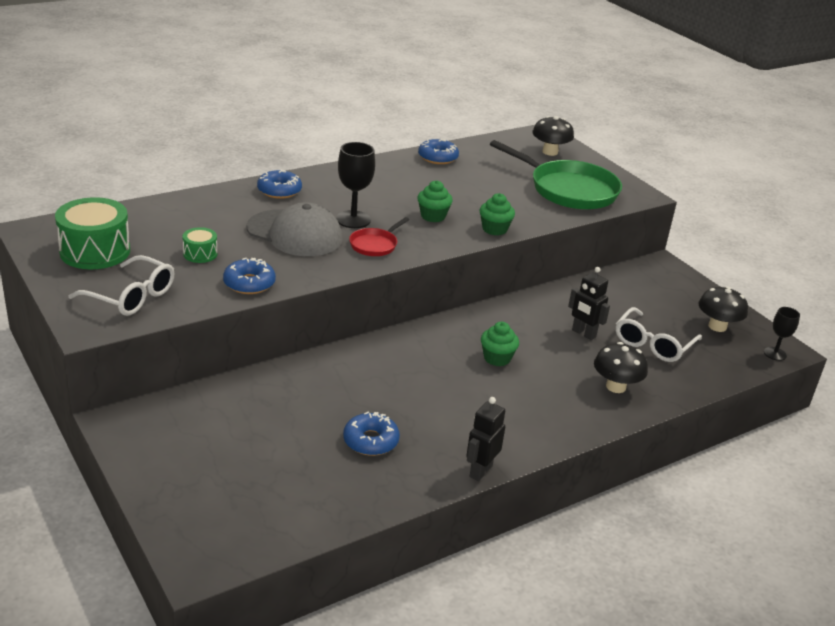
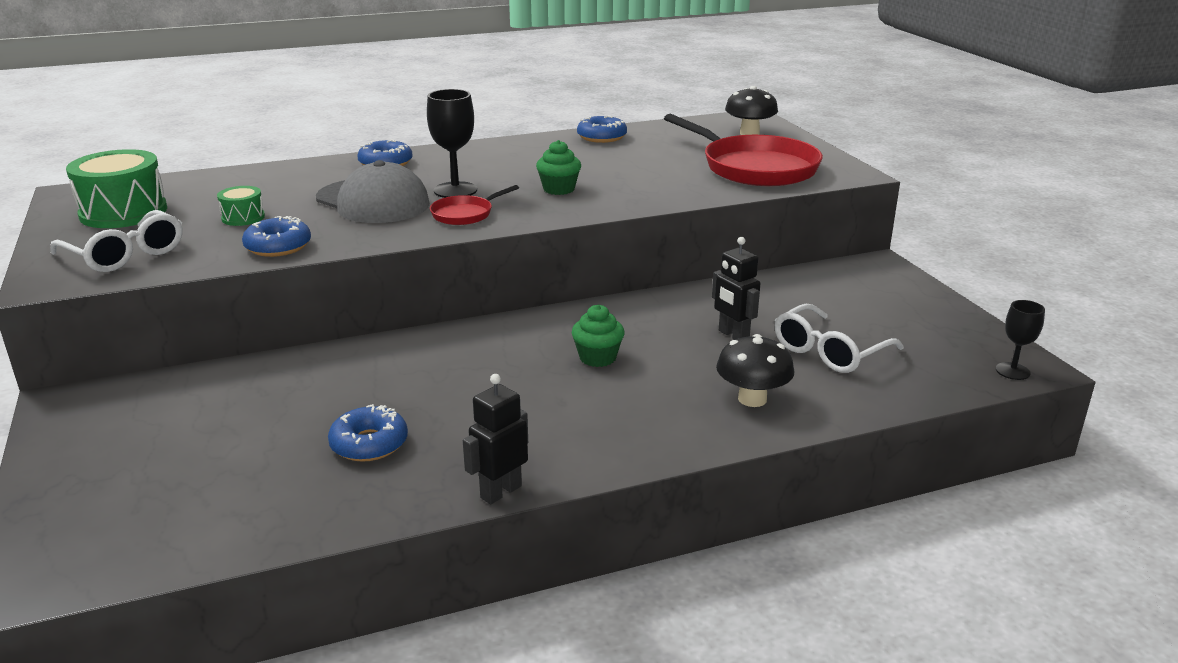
camera: 15 degrees right, 5 degrees down
(494, 229) = (631, 203): green cupcake -> none
(568, 190) = (754, 168): green pan -> red pan
(717, 326) = (934, 335): black mushroom -> none

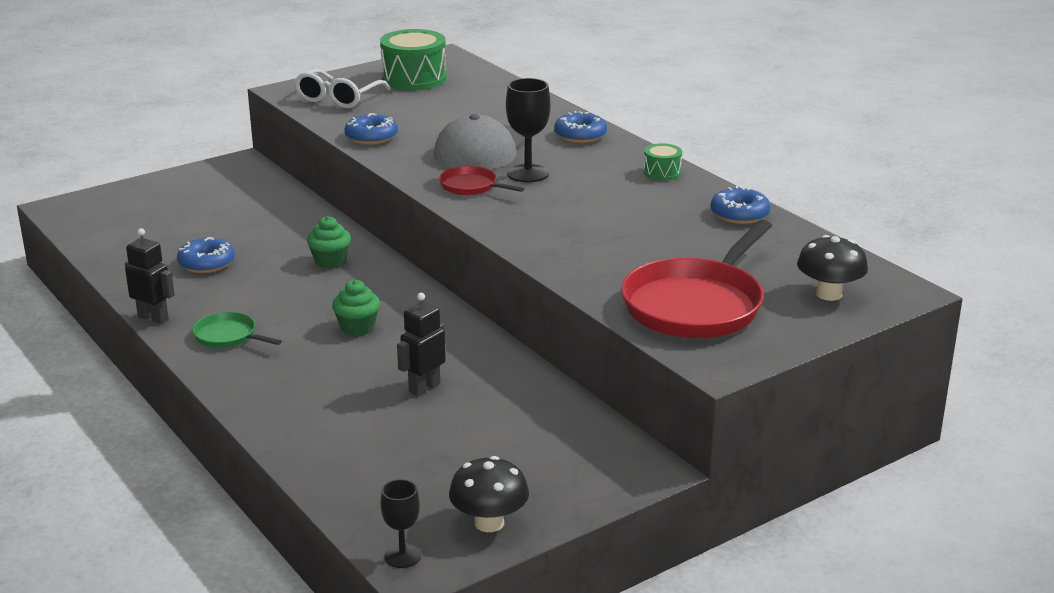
camera: 75 degrees right, 0 degrees up
(243, 217) = (422, 114): green drum -> green drum (662, 172)
(559, 189) = (558, 215): green cupcake -> green cupcake (330, 261)
(580, 437) = (228, 336): none -> green pan
(752, 399) = (304, 405): black mushroom -> black mushroom (489, 523)
(829, 351) = (409, 442): white glasses -> none

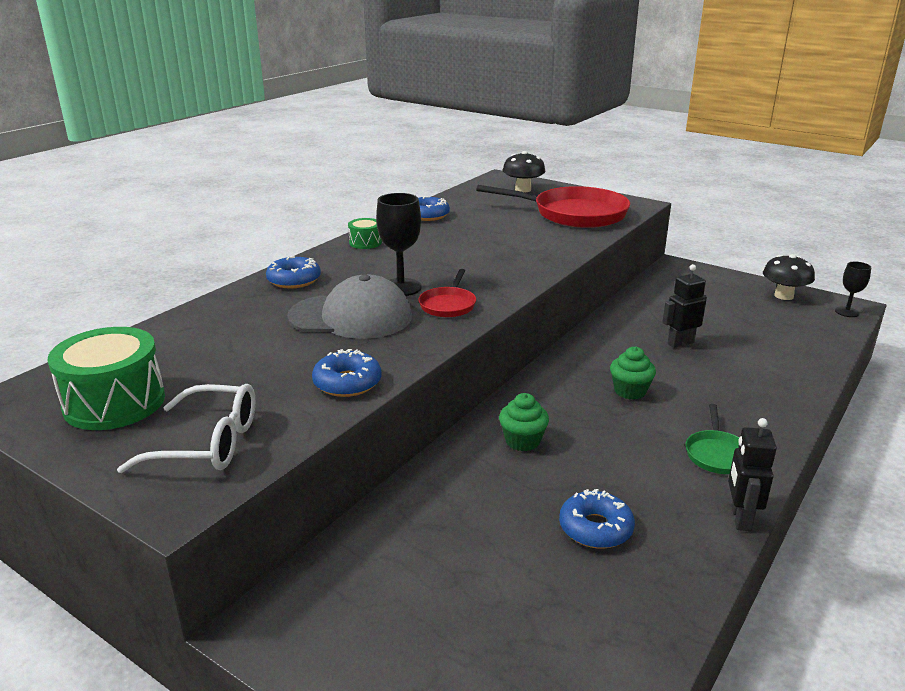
camera: 110 degrees left, 0 degrees up
(424, 387) = (680, 343): black robot -> black robot turned 135 degrees clockwise

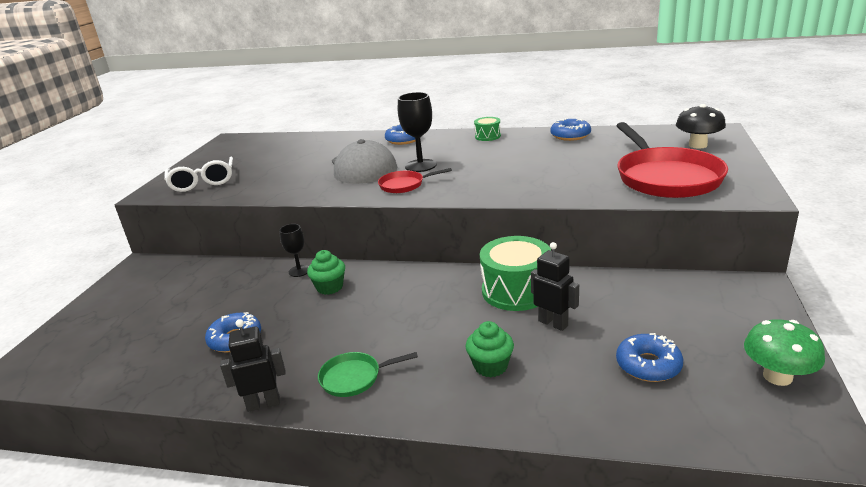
camera: 70 degrees right, 0 degrees up
(114, 402) = (235, 155): green drum -> green drum (516, 290)
(347, 383) = (276, 190): blue donut -> blue donut (648, 365)
(630, 391) = (433, 315): green cupcake -> green cupcake (490, 366)
(783, 296) = (777, 376): black mushroom -> green mushroom
(847, 312) = (798, 441): black goblet -> black goblet (299, 271)

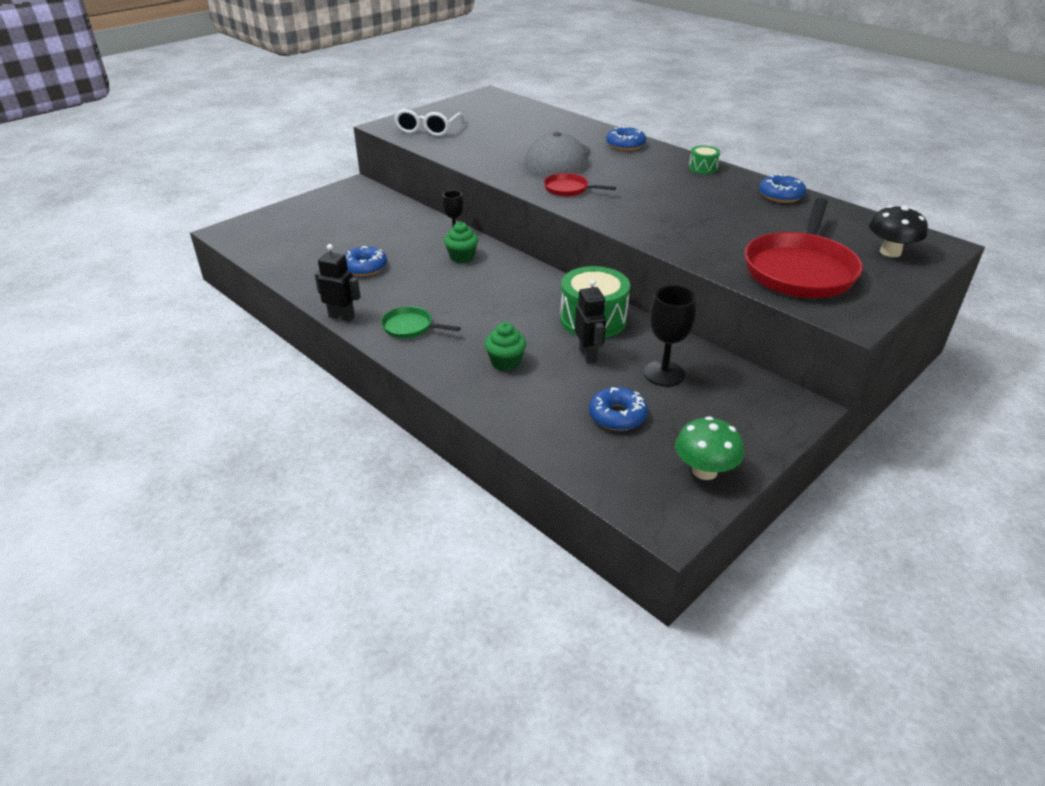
camera: 30 degrees right, 10 degrees up
(420, 166) = (605, 176): black goblet -> black goblet (664, 373)

